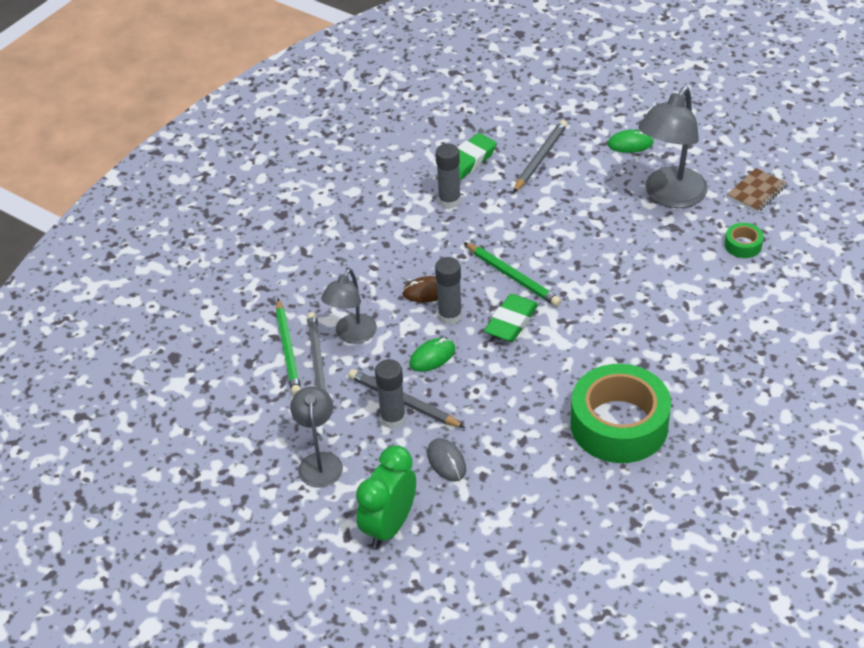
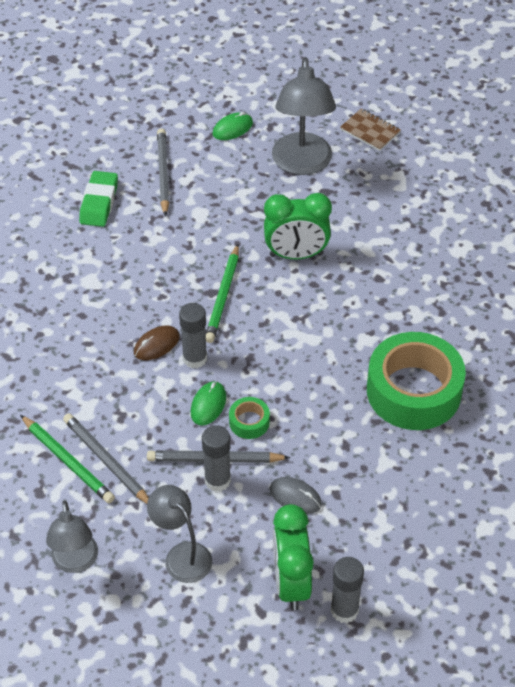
camera: 35 degrees left, 5 degrees up
(352, 335) = (118, 418): grey lamp -> grey lamp (75, 562)
(449, 201) = (110, 248): grey glue stick -> grey glue stick (344, 610)
(511, 322) = (254, 340): green eraser -> none
(513, 277) = (223, 296): green pencil -> green pencil turned 90 degrees clockwise
(604, 269) = (296, 255): none -> green clock
(743, 245) = (394, 184): green tape -> green tape (249, 422)
(756, 192) = (370, 131): brown notebook -> brown notebook turned 60 degrees counterclockwise

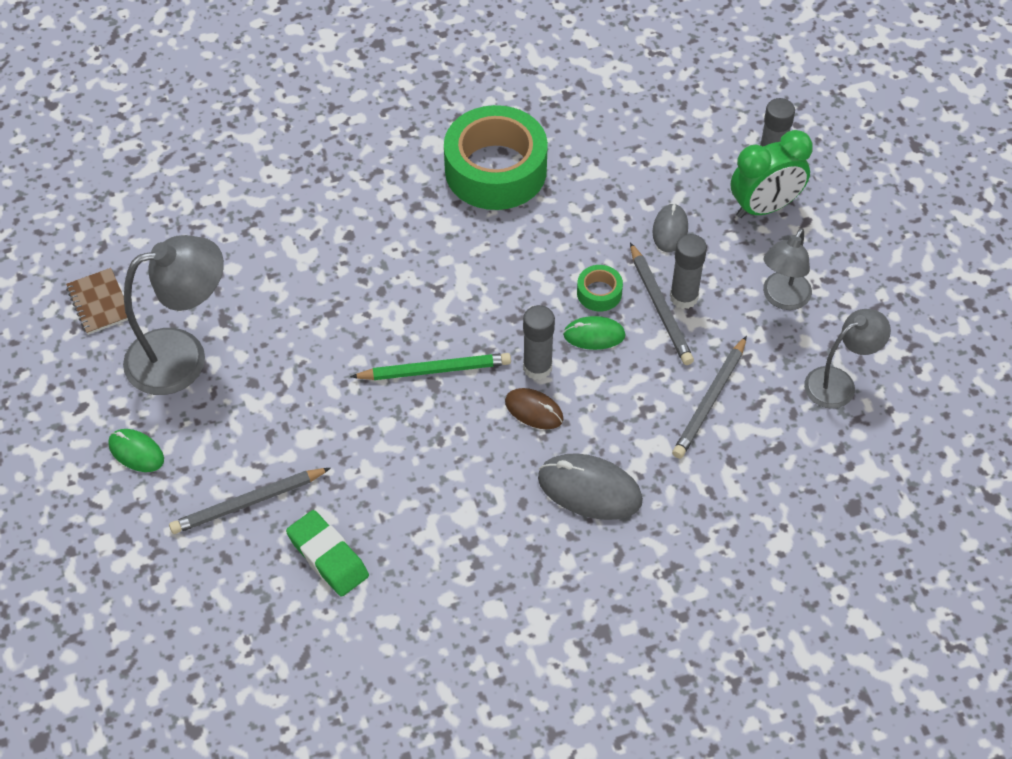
camera: 110 degrees left, 5 degrees up
(68, 461) = (728, 436): green pencil -> none
(70, 357) = (589, 489): none -> grey mouse
(99, 203) = (328, 557): green eraser -> green eraser turned 60 degrees clockwise
(296, 255) = (342, 319): green clock -> none
(370, 131) = (99, 303): brown notebook -> brown notebook turned 45 degrees counterclockwise

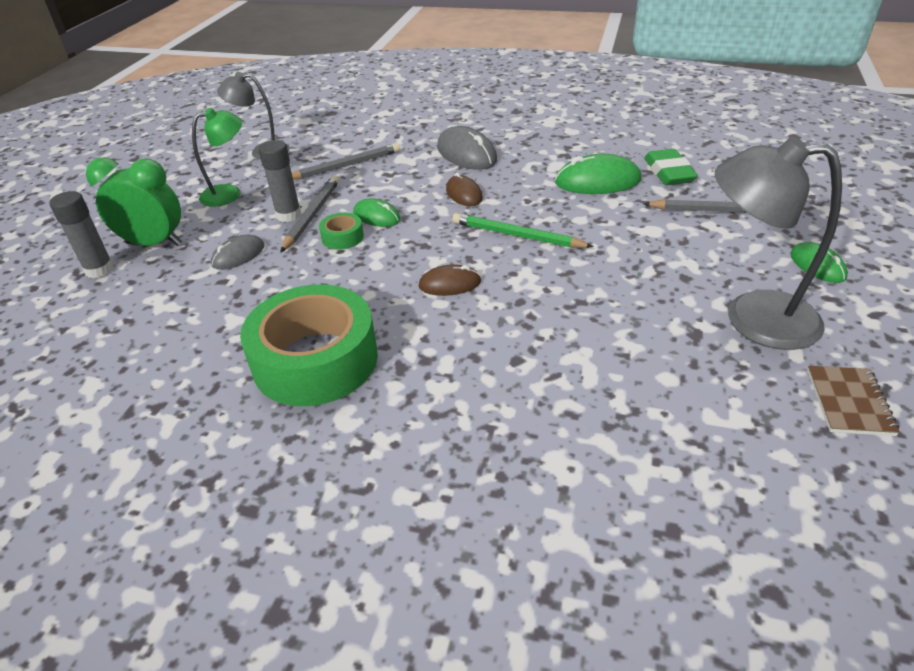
camera: 145 degrees left, 15 degrees down
(401, 501) = (597, 181): none -> green mouse
(453, 282) = (449, 284): none -> brown mouse
(537, 367) = (437, 213): grey glue stick -> none
(782, 299) = (229, 193): grey lamp -> green lamp

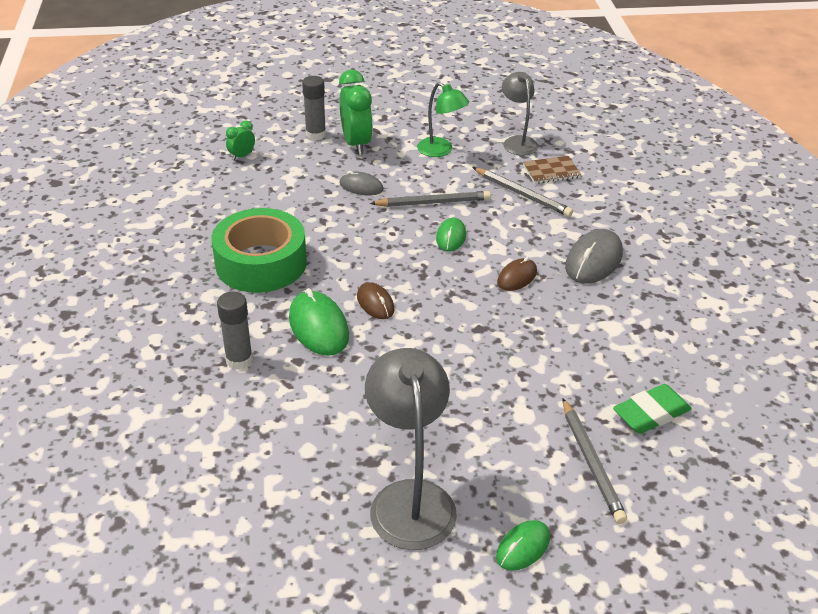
camera: 65 degrees right, 0 degrees up
(71, 340) = (242, 156): none -> green clock
(288, 215) = (427, 191): grey glue stick -> grey glue stick (239, 360)
(342, 237) = (411, 228): green tape -> none
(517, 235) = (465, 325): green pencil -> none
(597, 181) = (596, 361): green mouse -> green mouse (318, 326)
(849, 402) = (317, 568): brown notebook -> brown notebook (551, 171)

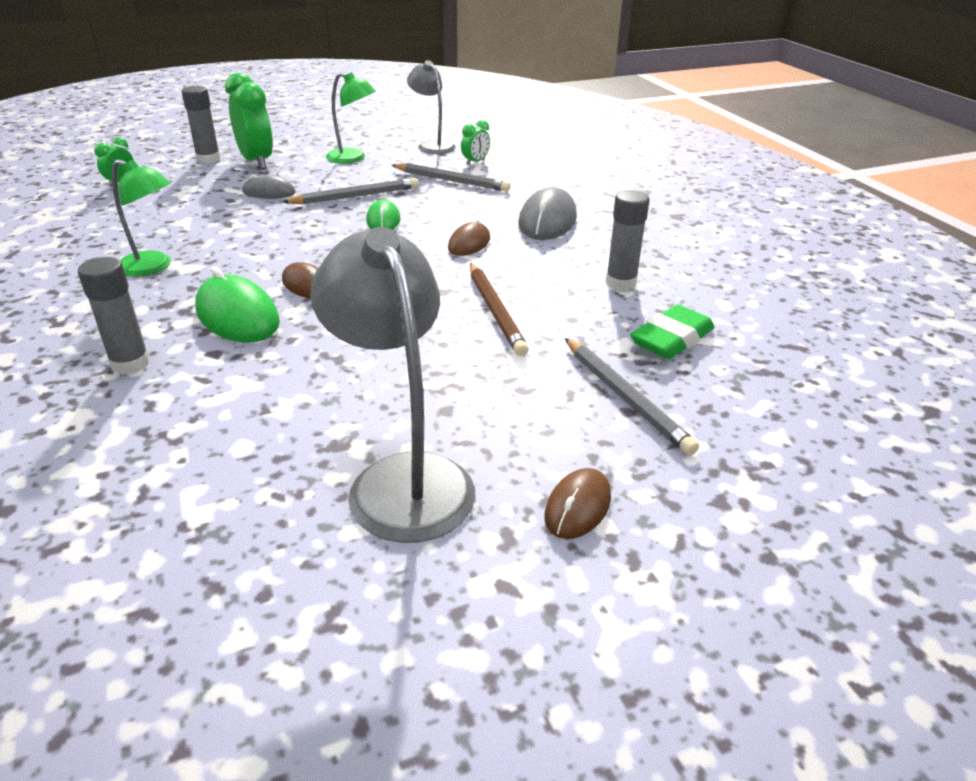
camera: 15 degrees left, 5 degrees down
(261, 263) = (153, 267): green tape -> green lamp
(517, 358) = (495, 311): none -> brown pencil
(523, 547) = (578, 507): green mouse -> brown mouse
(551, 171) = (475, 162): brown notebook -> green clock
(632, 345) = (621, 283): none -> grey glue stick

